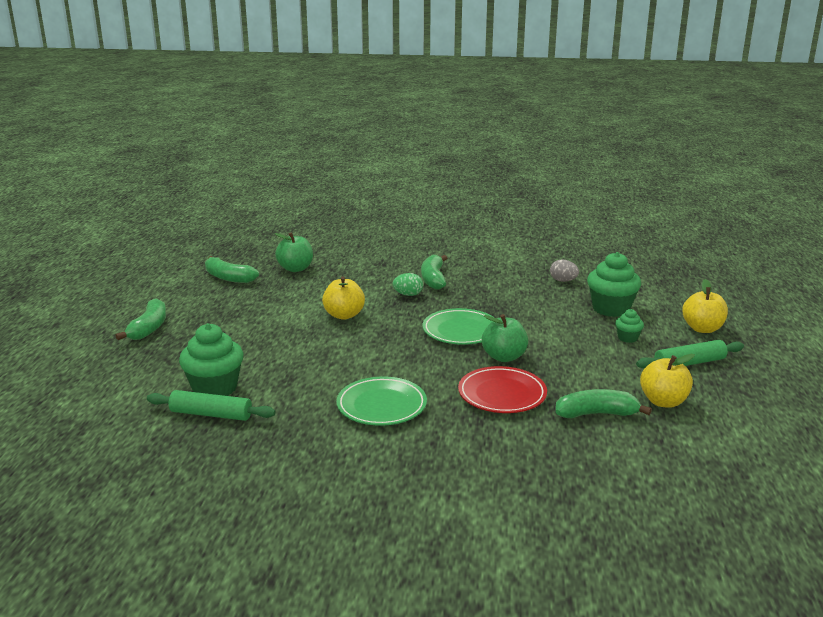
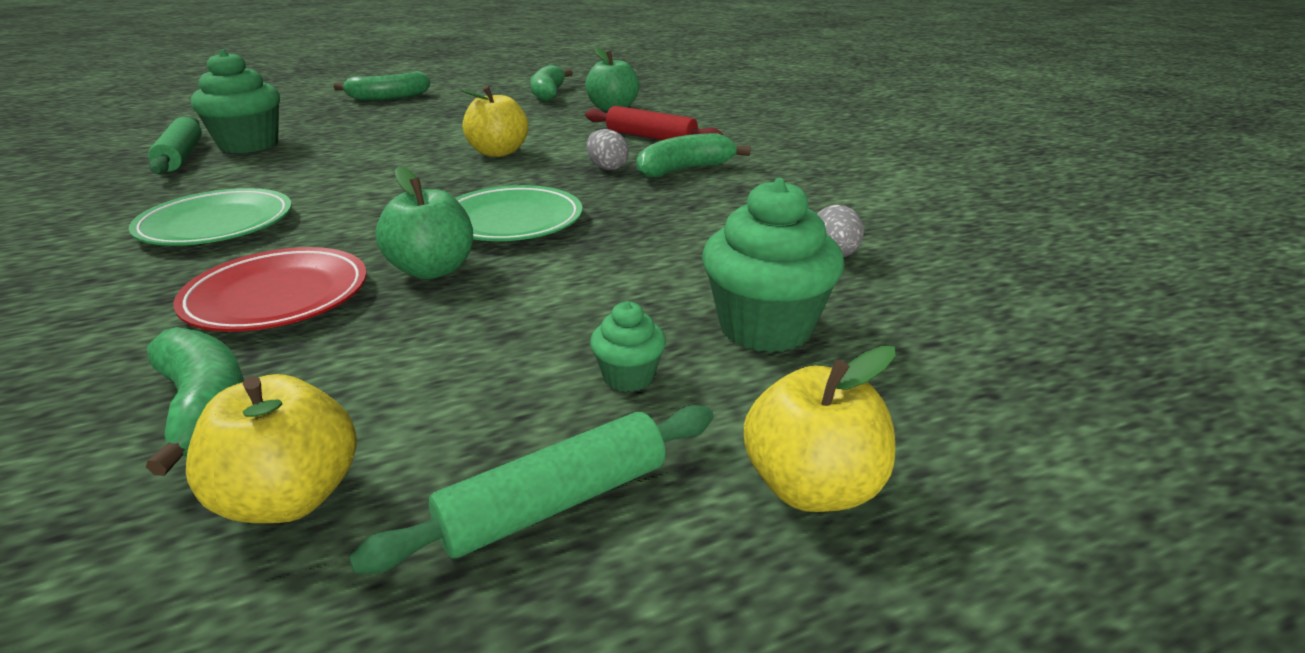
camera: 60 degrees right, 5 degrees up
(369, 273) = (651, 137): none -> red rolling pin
(408, 295) = (607, 168): green egg -> grey egg
(689, 363) = (554, 503): green rolling pin -> green rolling pin turned 75 degrees counterclockwise

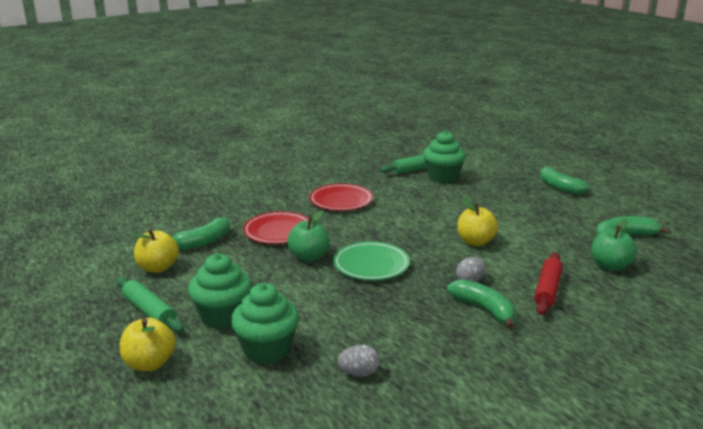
camera: 80 degrees right, 5 degrees down
(216, 224) = (341, 201): green plate -> red plate
(628, 377) = (222, 317): green cupcake -> green cupcake, size x2.01

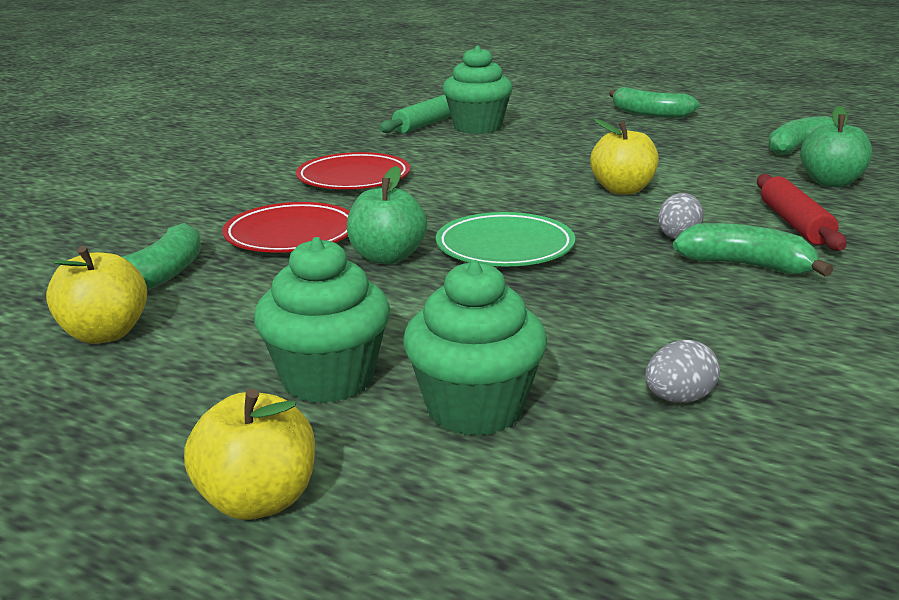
camera: 25 degrees left, 0 degrees up
(149, 311) = (160, 409): green rolling pin -> none

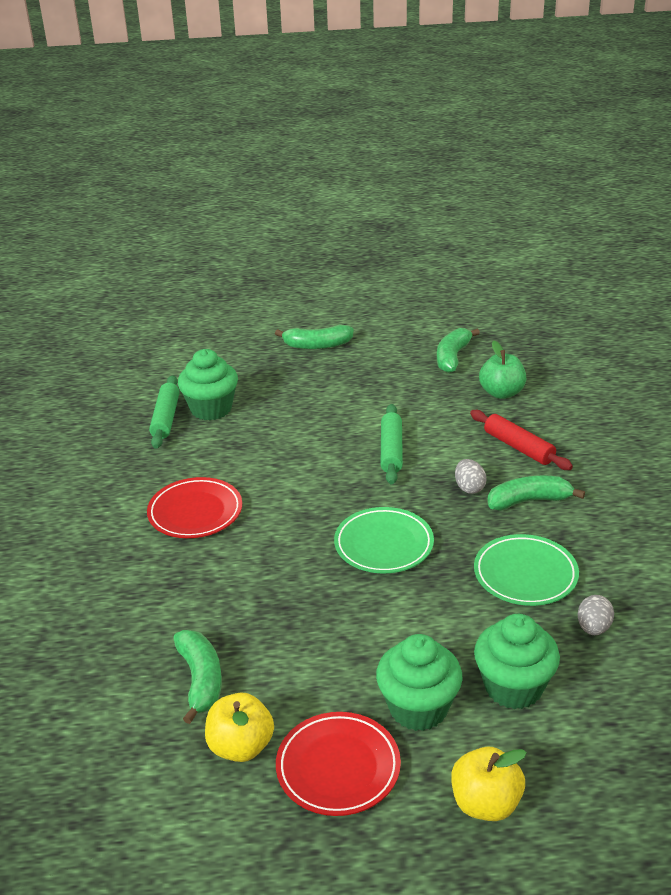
camera: 35 degrees left, 10 degrees up
(291, 235) = (233, 596): red plate -> red plate (338, 767)
(387, 257) = (324, 588): green apple -> none
(623, 190) = (391, 451): yellow apple -> green rolling pin
(649, 320) = (525, 574): none -> green plate

